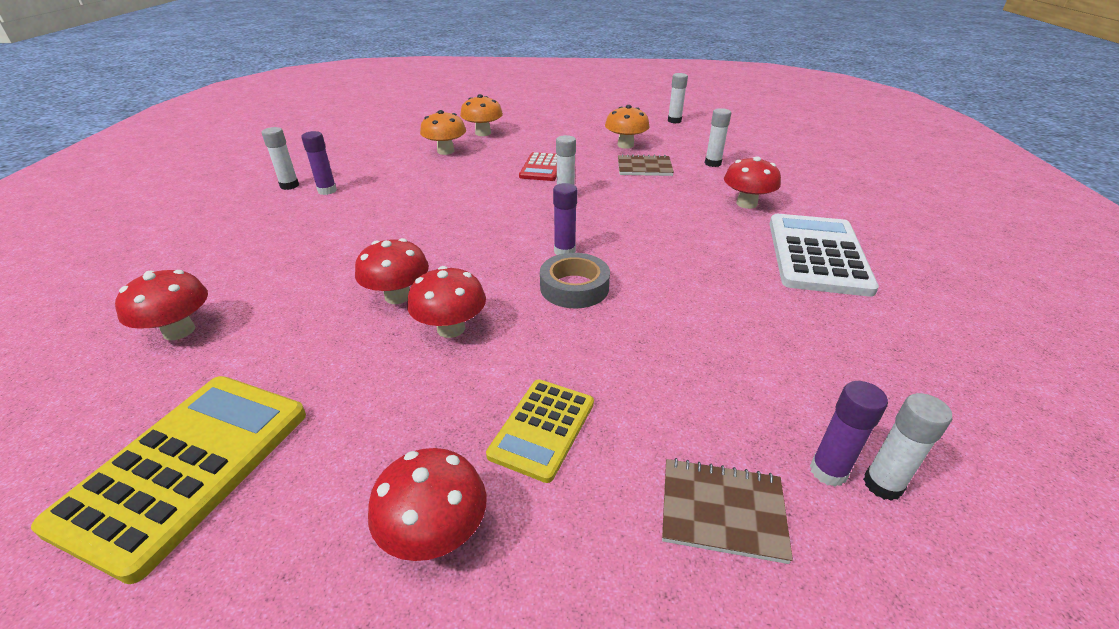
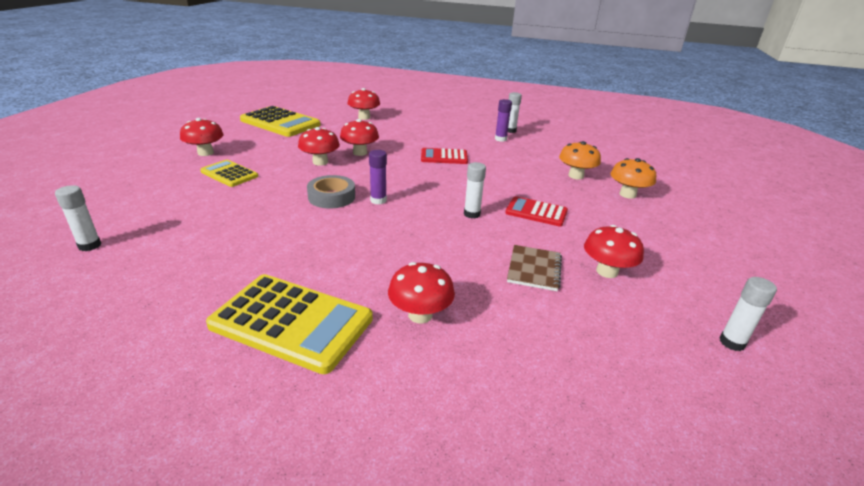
camera: 100 degrees right, 5 degrees down
(404, 223) = (444, 157): none -> red calculator
(625, 145) = (607, 271): orange mushroom -> red mushroom
(712, 163) = (545, 327): white glue stick -> none
(722, 511) = (140, 202): brown notebook -> none
(817, 255) = (292, 322): white calculator -> yellow calculator
(828, 471) = (117, 233): purple glue stick -> none

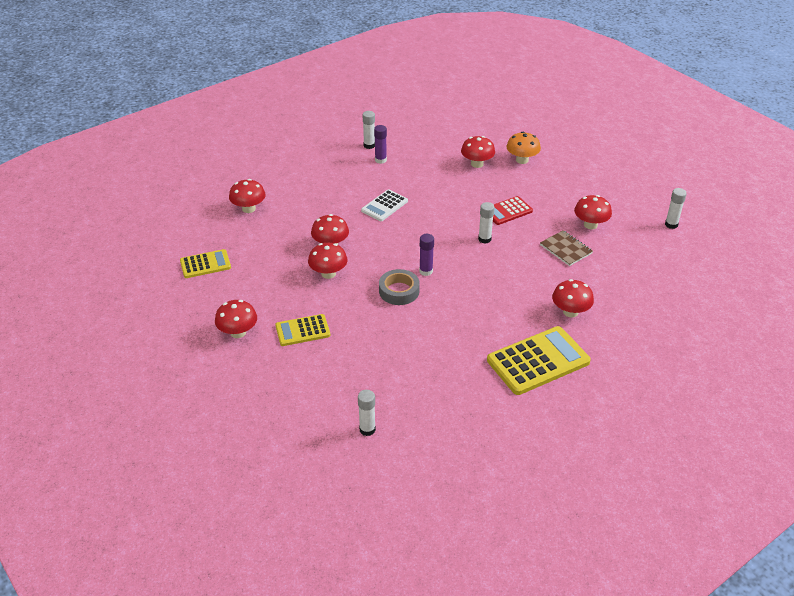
camera: 50 degrees left, 10 degrees up
(280, 123) = (205, 264): yellow calculator -> yellow calculator, size x0.58
(444, 157) = (384, 206): red calculator -> white calculator
(576, 176) = (477, 164): orange mushroom -> red mushroom

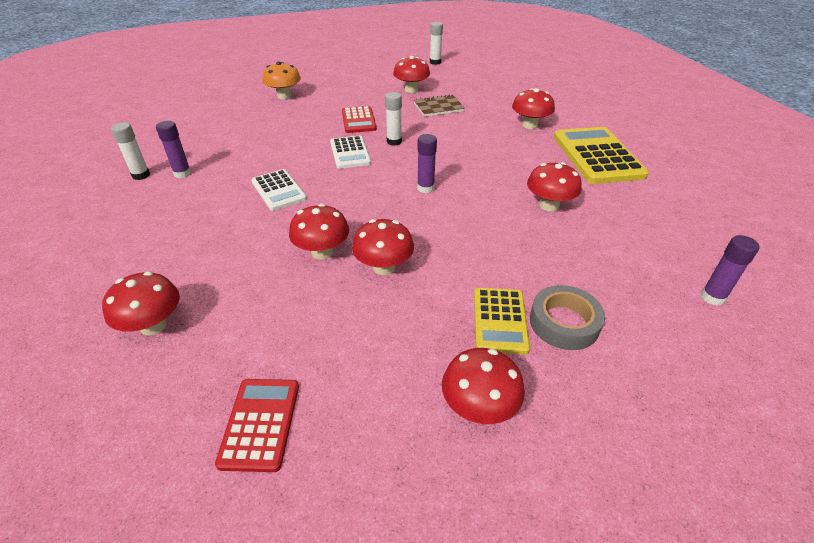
camera: 70 degrees left, 0 degrees up
(205, 264) = (260, 423): yellow calculator -> red calculator
(367, 429) = (712, 297): white glue stick -> purple glue stick
(399, 291) = (452, 215): grey tape -> grey tape (564, 323)
(452, 222) = (350, 153): none -> white calculator
(477, 164) = (263, 118): red mushroom -> red mushroom (549, 205)

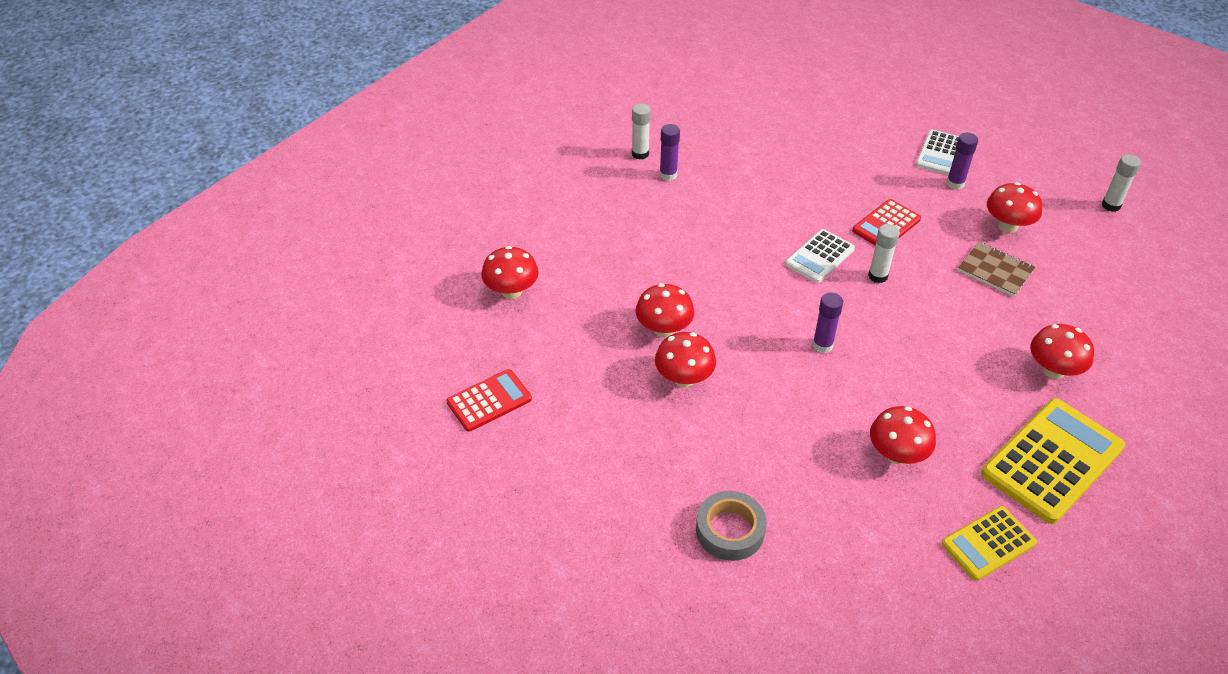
camera: 55 degrees right, 5 degrees up
(278, 190) = (710, 249): white calculator -> white calculator (940, 153)
(284, 96) = (864, 141): orange mushroom -> none
(479, 407) = (596, 510): red mushroom -> none
(500, 320) = (693, 485): yellow calculator -> yellow calculator (988, 543)
(712, 297) = (872, 637): purple glue stick -> purple glue stick (955, 183)

